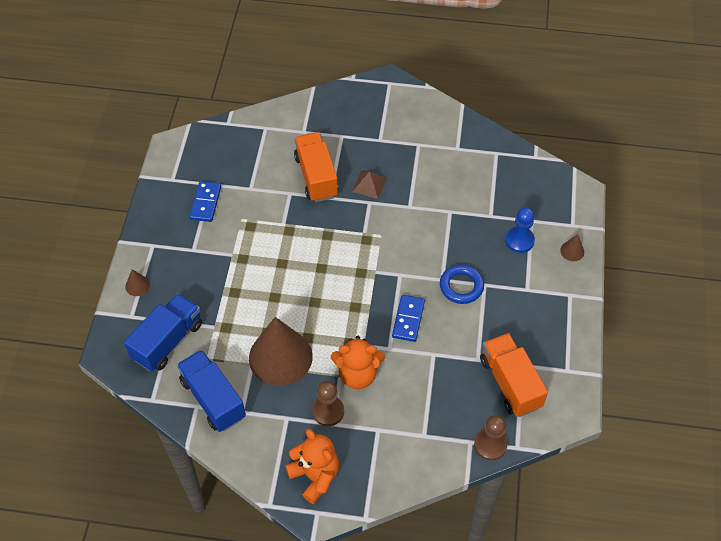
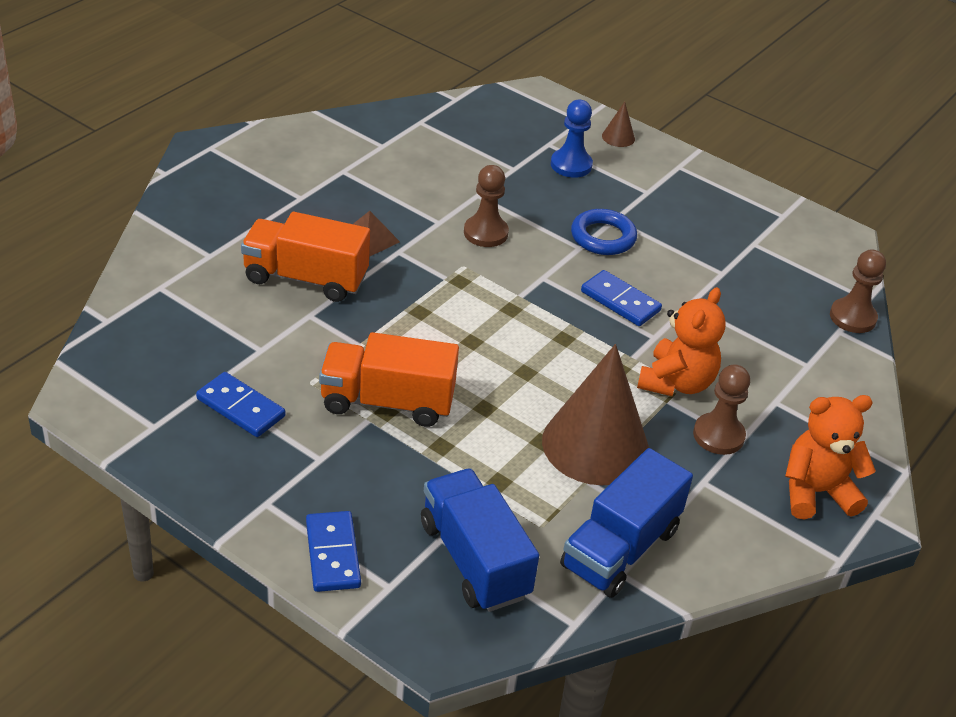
camera: 65 degrees left, 15 degrees down
(137, 285) = (333, 554): brown cone -> blue domino
(213, 399) = (620, 548): blue truck -> blue truck turned 45 degrees counterclockwise
(417, 231) = (485, 233): none -> brown pawn
(510, 383) = (773, 263): orange truck -> orange truck (387, 402)

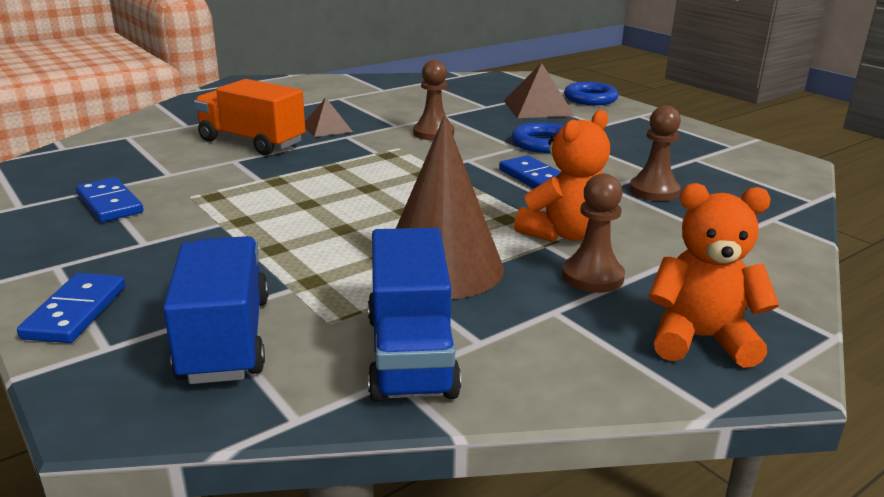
camera: 20 degrees right, 15 degrees down
(387, 402) = (249, 214): orange truck -> none
(571, 165) = (538, 108): blue pawn -> brown pyramid
(618, 137) = (590, 99): brown cone -> blue ring
(620, 548) = (410, 354): blue truck -> blue truck turned 60 degrees counterclockwise
(852, 317) = (791, 211): brown pawn -> brown pawn (654, 191)

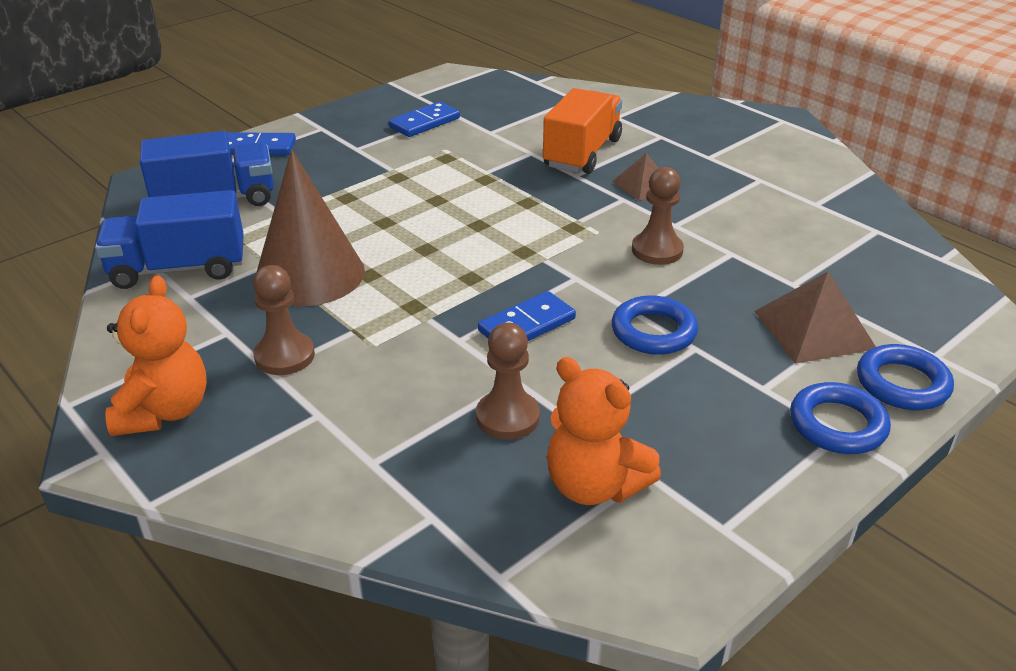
camera: 85 degrees right, 10 degrees up
(564, 234) = (378, 342): orange teddy bear -> orange teddy bear (594, 485)
(632, 115) = (837, 425): none -> blue ring

